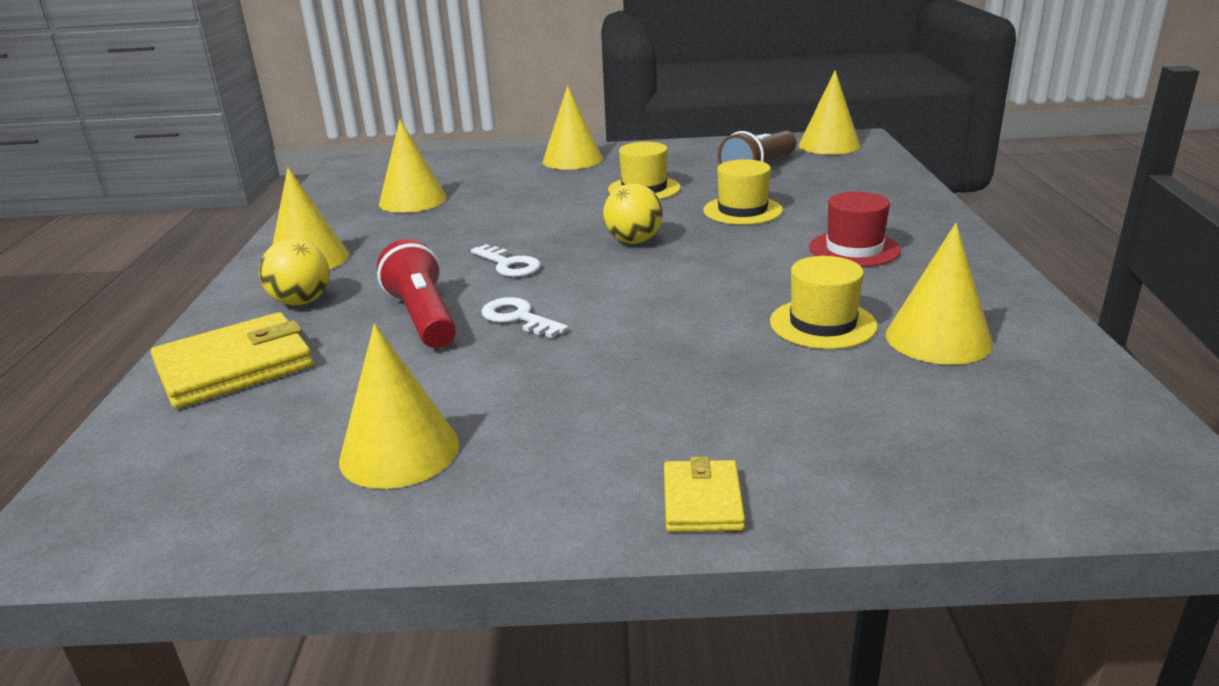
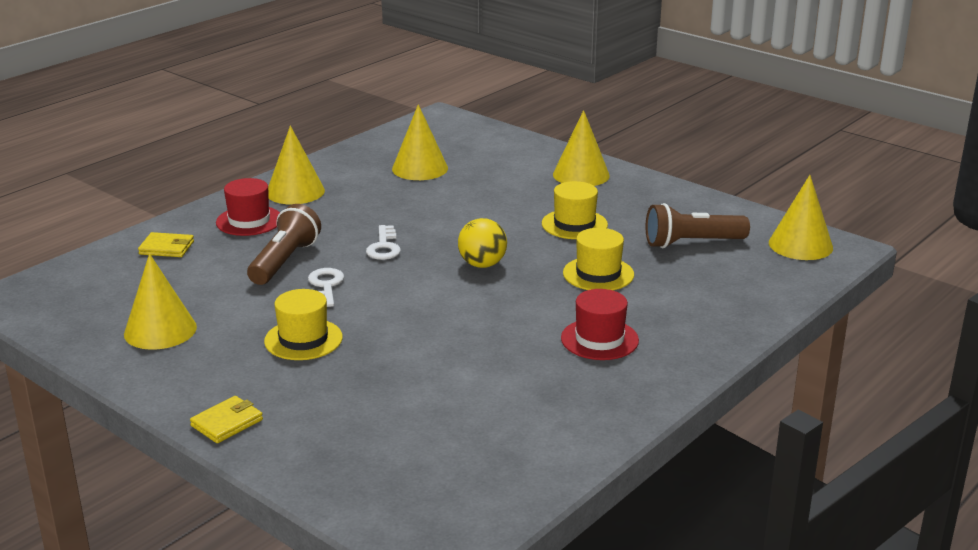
camera: 40 degrees right, 0 degrees up
(235, 367) = (166, 248): yellow wallet -> yellow wallet, size x0.54
(301, 301) = (249, 221): yellow ball -> red hat
(423, 317) = (284, 261): red flashlight -> brown flashlight
(822, 324) = (464, 375): yellow hat -> yellow hat (303, 339)
(938, 339) = (504, 419): yellow cone -> none

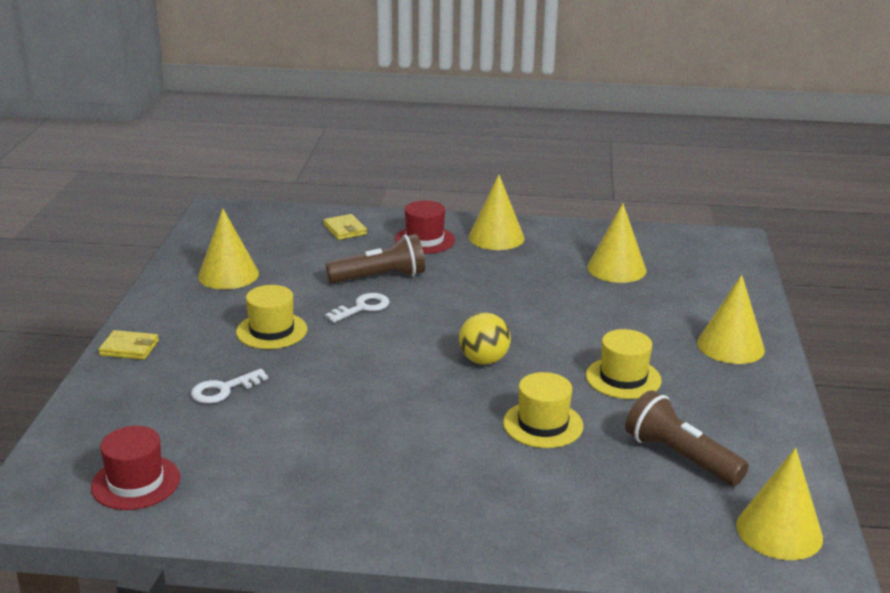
camera: 55 degrees right, 0 degrees up
(384, 247) = (455, 306): white key -> white key (223, 390)
(599, 339) = (420, 467): red hat -> red hat (136, 482)

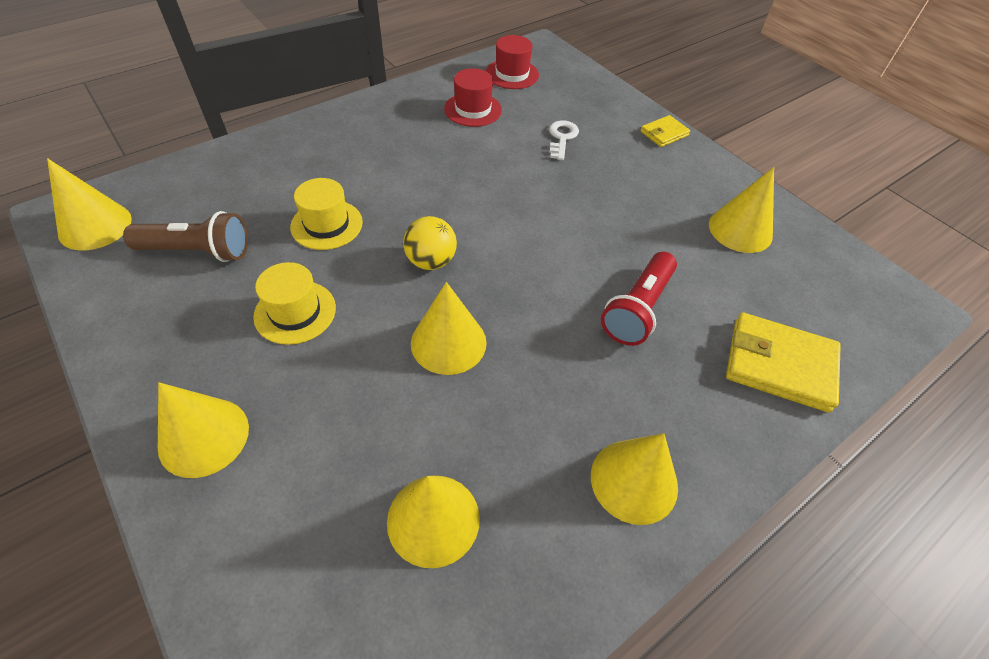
camera: 135 degrees right, 25 degrees up
(271, 331) = (614, 196): yellow hat -> none
(345, 229) = (779, 364): yellow wallet -> yellow wallet, size x1.85
(362, 308) = (593, 260): white key -> none
(380, 277) = (637, 309): brown flashlight -> red flashlight
(424, 240) = (690, 407): red hat -> red hat (473, 109)
(528, 317) = (448, 342): none -> yellow cone

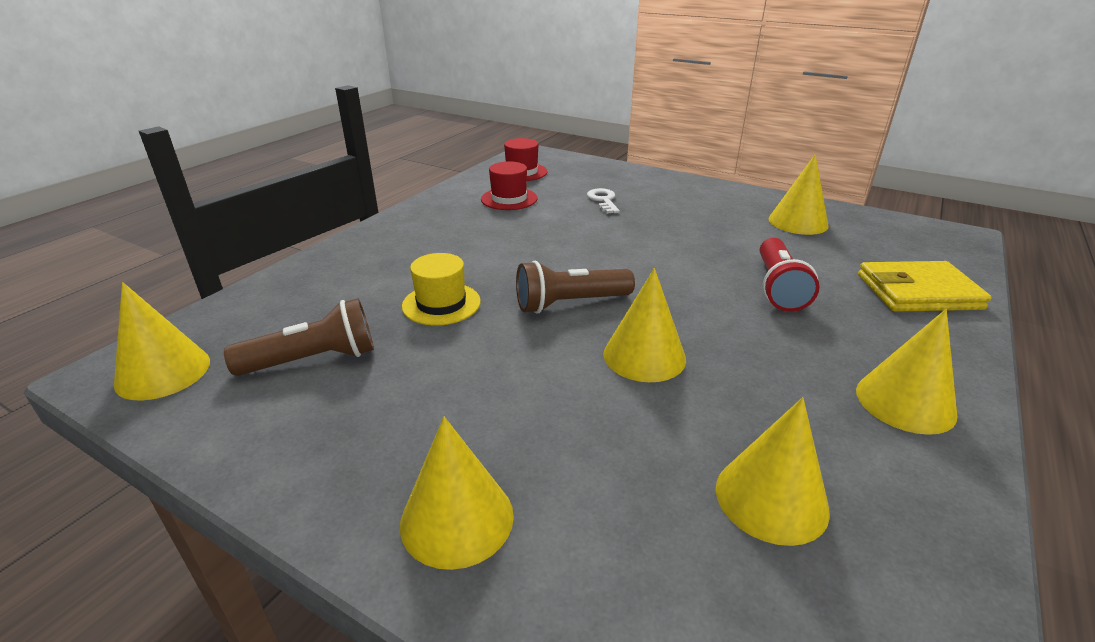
camera: 20 degrees left, 20 degrees down
(295, 312) = (468, 378): yellow hat -> none
(431, 261) = (570, 303): yellow ball -> brown flashlight
(664, 133) = (680, 182): yellow wallet -> none

